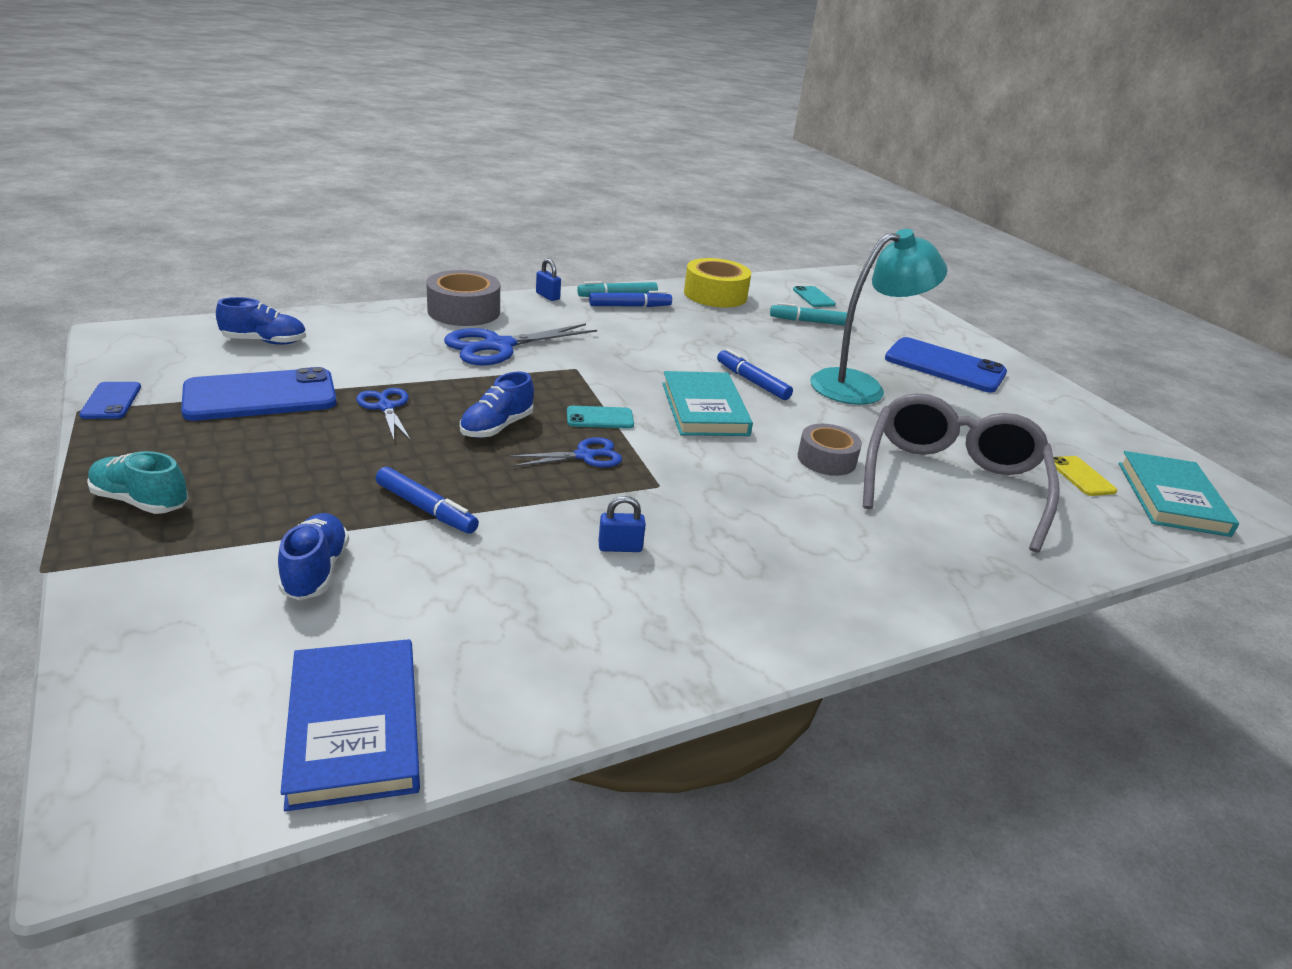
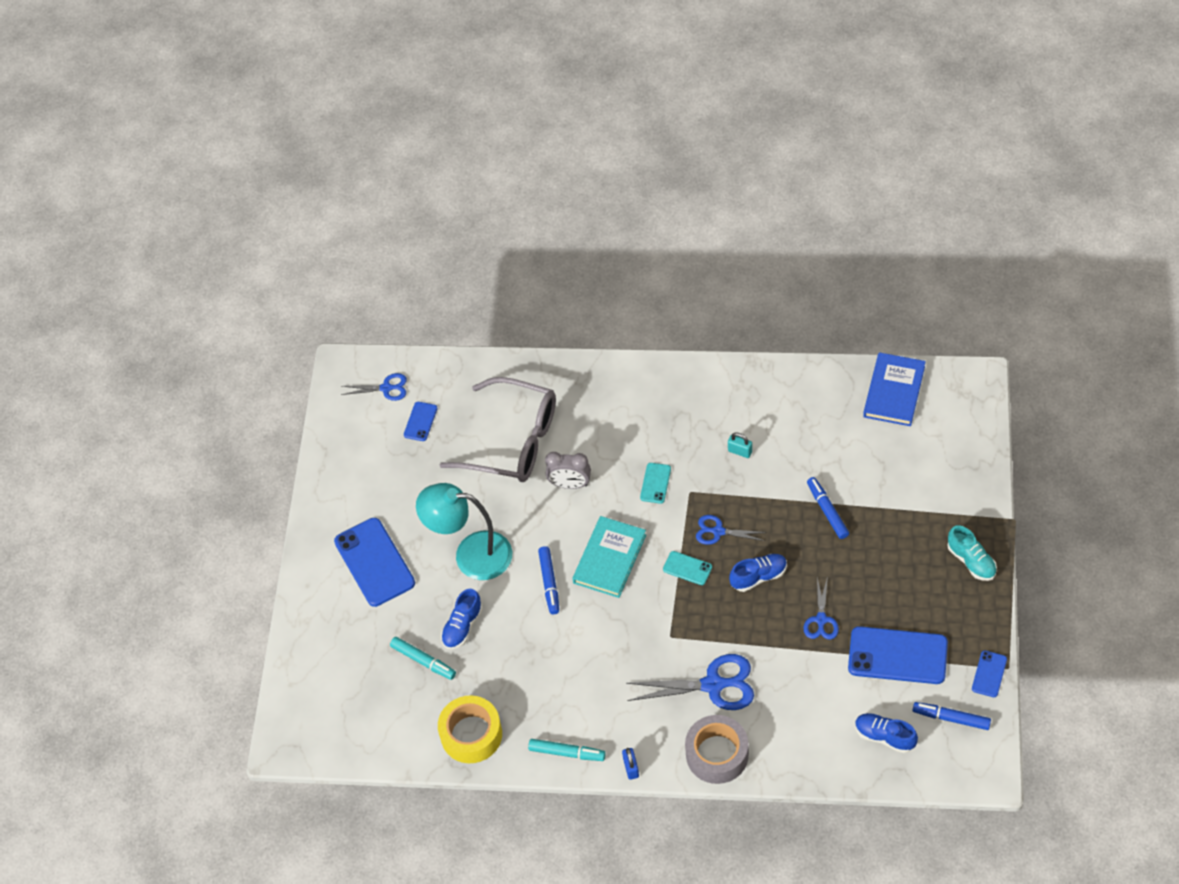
camera: 140 degrees left, 25 degrees up
(316, 571) = (892, 481): blue shoe -> blue shoe (462, 626)
(620, 547) = (740, 451): blue padlock -> turquoise padlock
(630, 306) = (567, 730): blue marker -> blue marker (951, 718)
(813, 297) = (378, 707): turquoise phone -> turquoise phone (655, 483)
(826, 459) = (570, 484): grey tape -> grey clock
(951, 483) = (511, 441): grey glasses -> grey glasses turned 120 degrees counterclockwise
(1081, 476) = (420, 421): yellow phone -> blue phone
(1172, 498) = (386, 388): turquoise book -> blue scissors

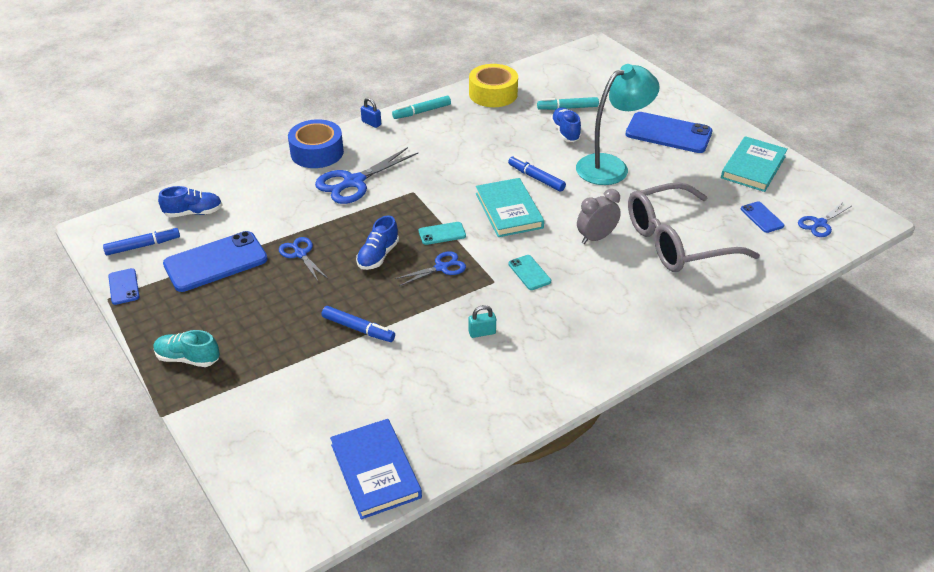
camera: 135 degrees right, 15 degrees down
(357, 475) = (753, 167): none -> turquoise book
(717, 754) = (317, 152): grey tape -> blue tape

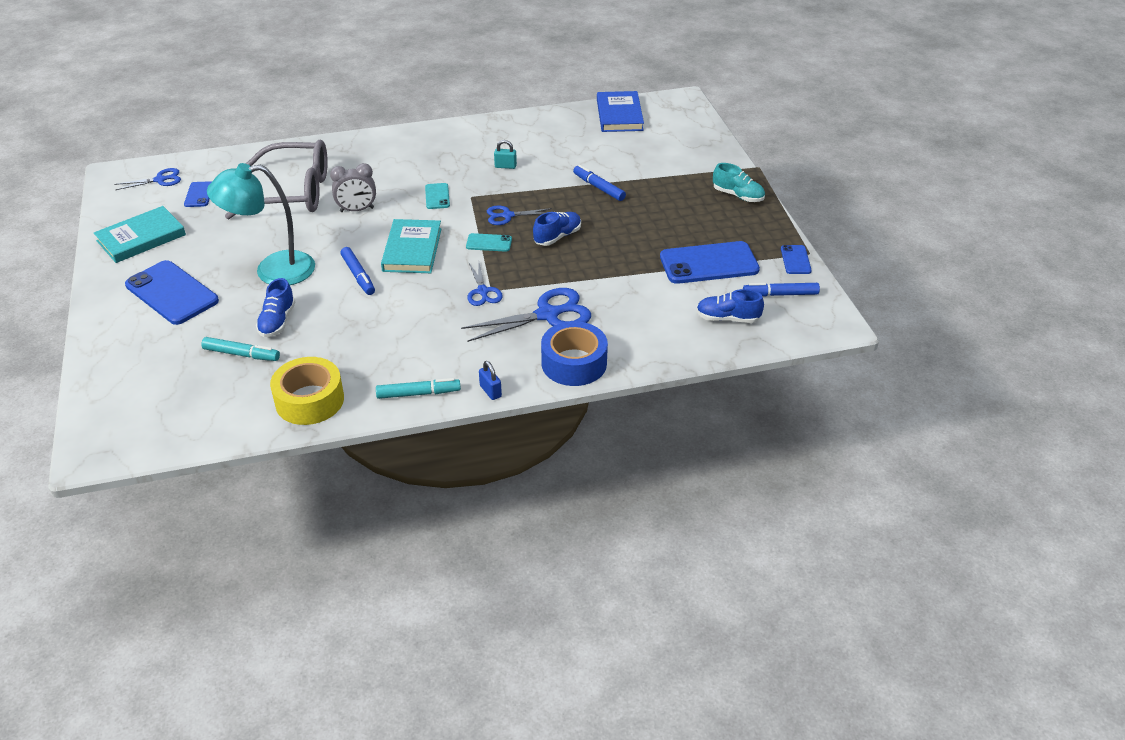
camera: 160 degrees left, 0 degrees up
(300, 254) = (628, 253): blue scissors -> blue scissors (483, 291)

